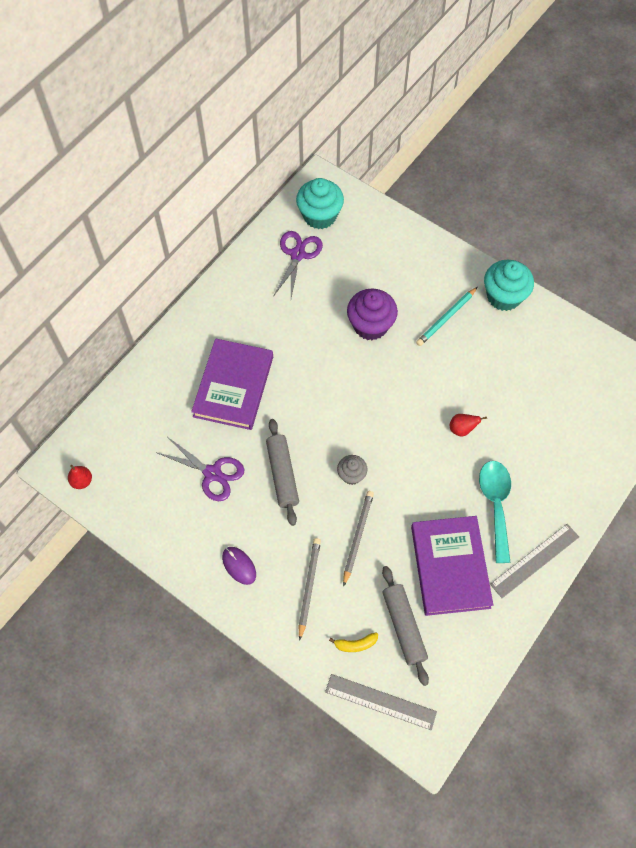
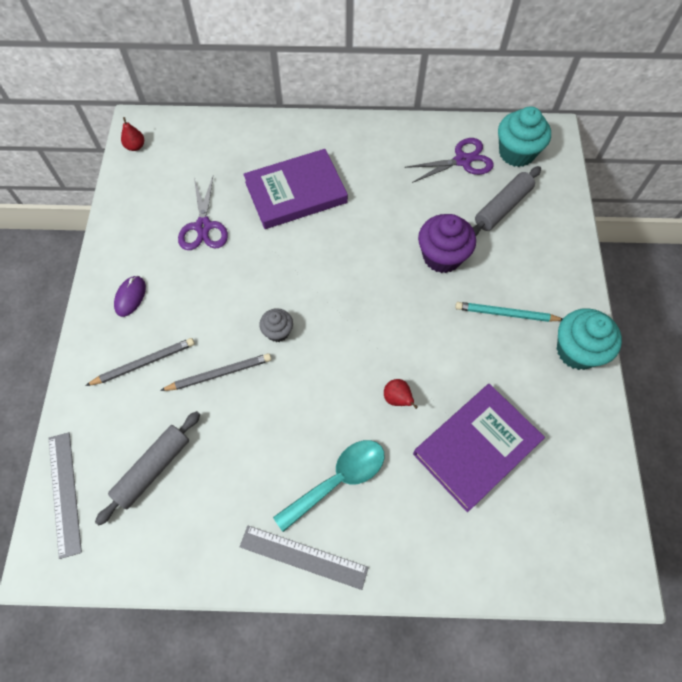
camera: 55 degrees right, 0 degrees up
(282, 474) = (239, 277): grey rolling pin -> grey rolling pin (502, 207)
(355, 644) = (110, 436): yellow banana -> none
(450, 567) = (242, 475): purple book -> purple book (476, 447)

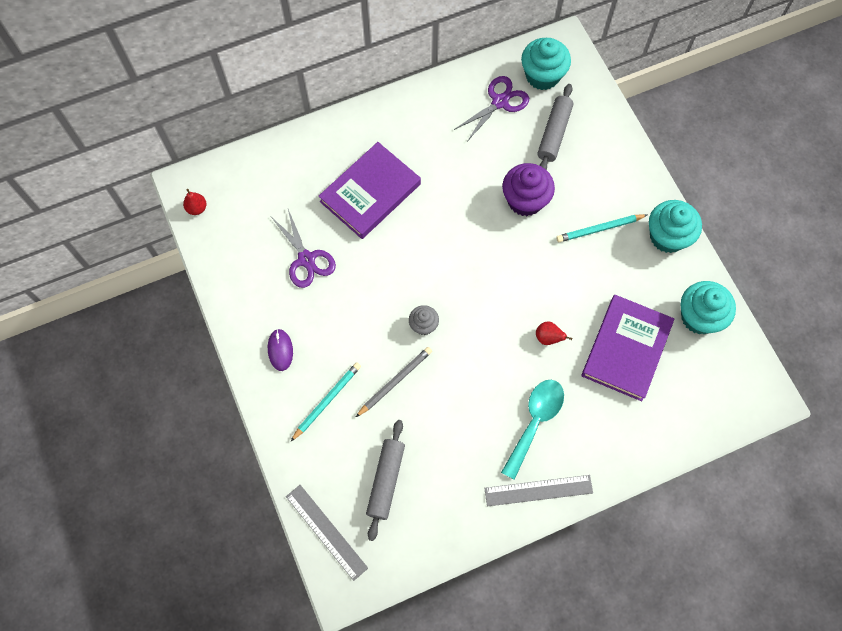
camera: 25 degrees left, 5 degrees up
(144, 363) = (327, 401): grey pencil -> turquoise pencil
(575, 449) = (699, 317): none -> turquoise cupcake

